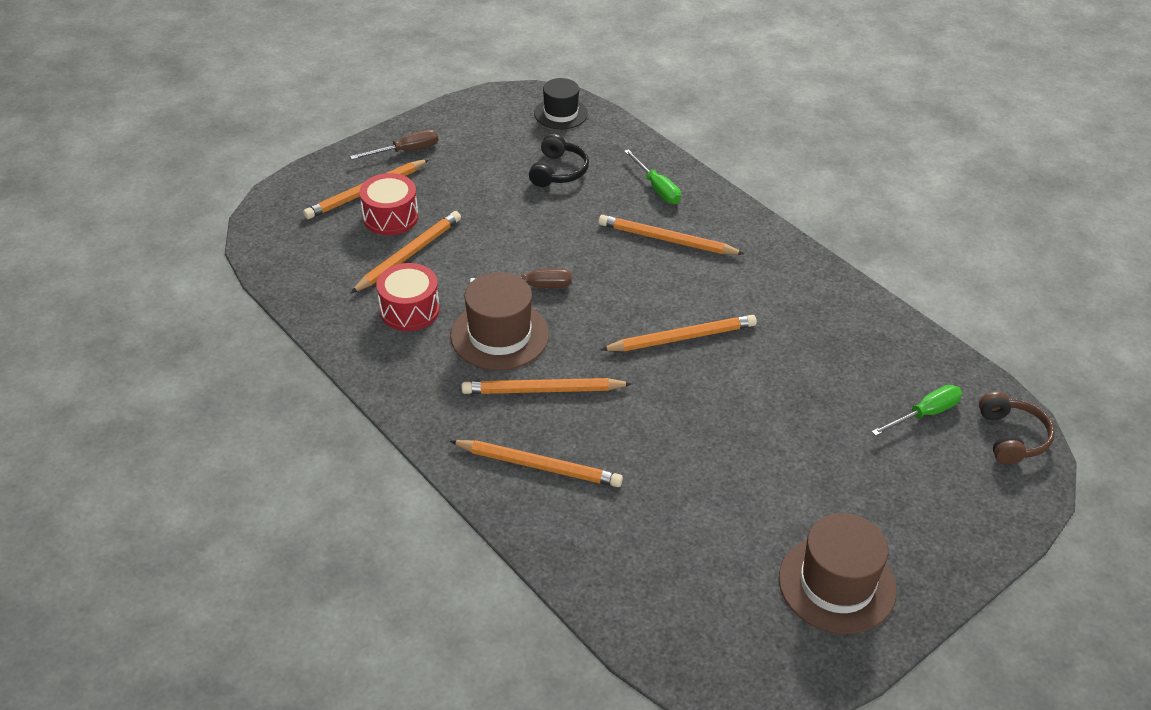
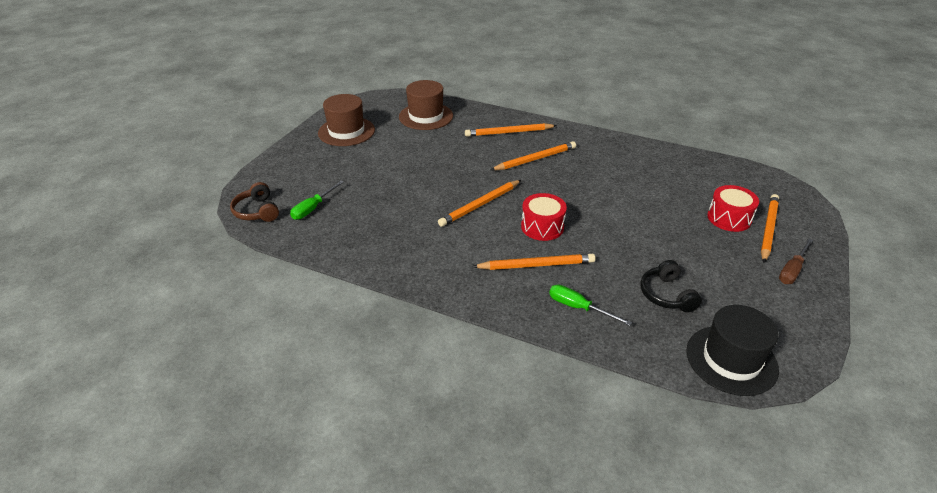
camera: 155 degrees right, 5 degrees down
(409, 255) = (686, 200): orange pencil -> none
(409, 310) = (645, 172): red drum -> red drum (542, 227)
(499, 335) = (583, 175): brown hat -> brown hat (426, 116)
(534, 286) = (593, 206): brown screwdriver -> none
(561, 113) = (731, 360): black hat -> black hat, size x1.52

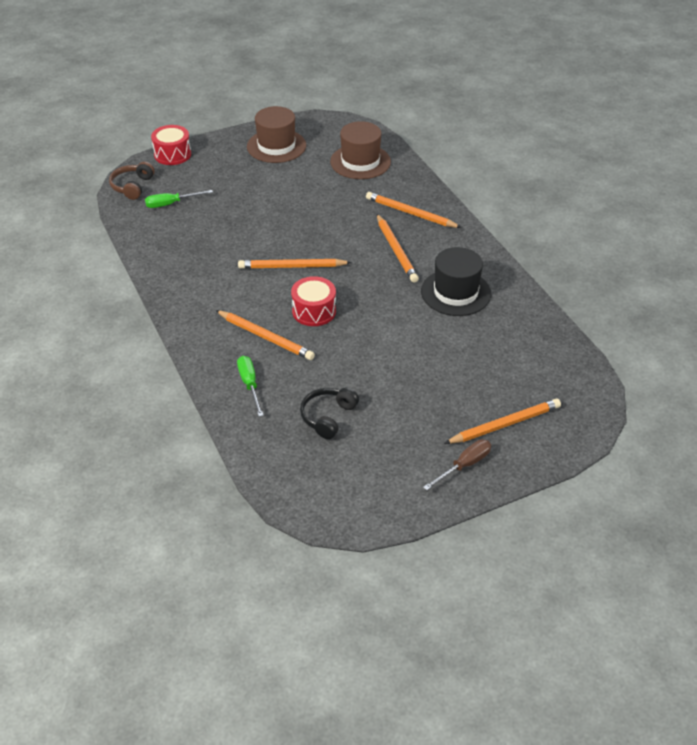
camera: 40 degrees right, 5 degrees up
(535, 159) = (396, 250): orange pencil -> orange pencil turned 60 degrees clockwise
(729, 218) = (485, 395): red drum -> red drum (172, 154)
(731, 360) = (301, 486): black hat -> black hat (456, 292)
(792, 270) = (464, 465): brown screwdriver -> brown screwdriver turned 150 degrees clockwise

